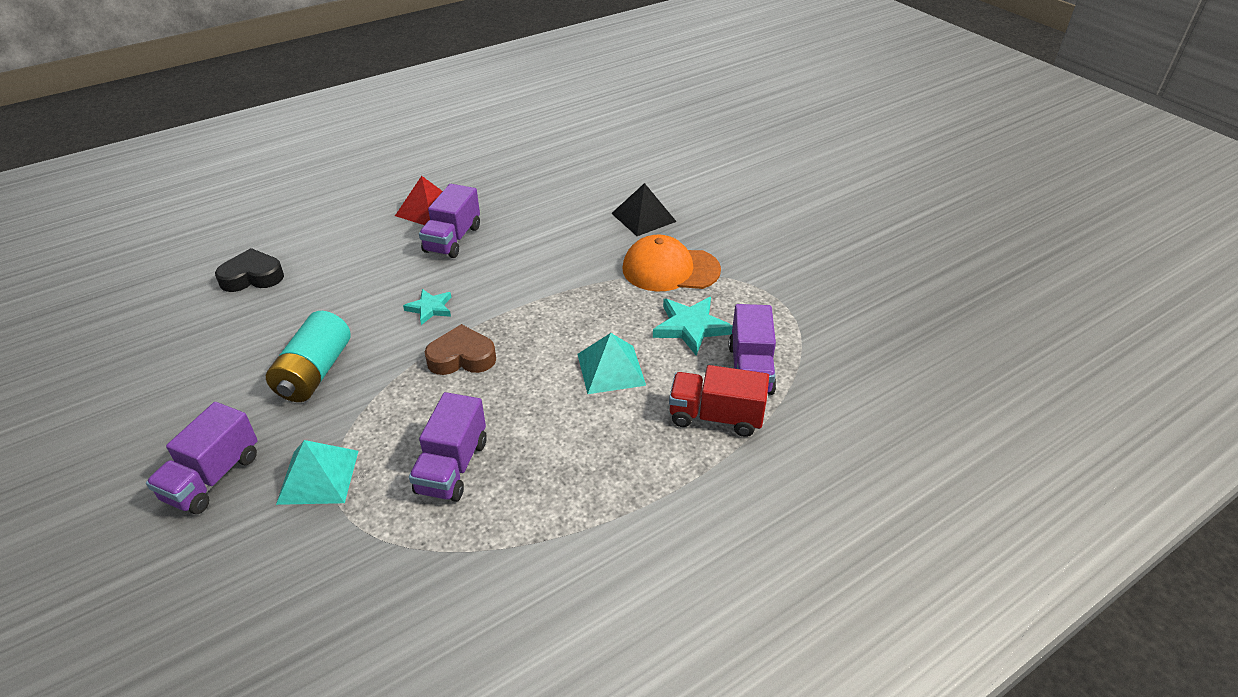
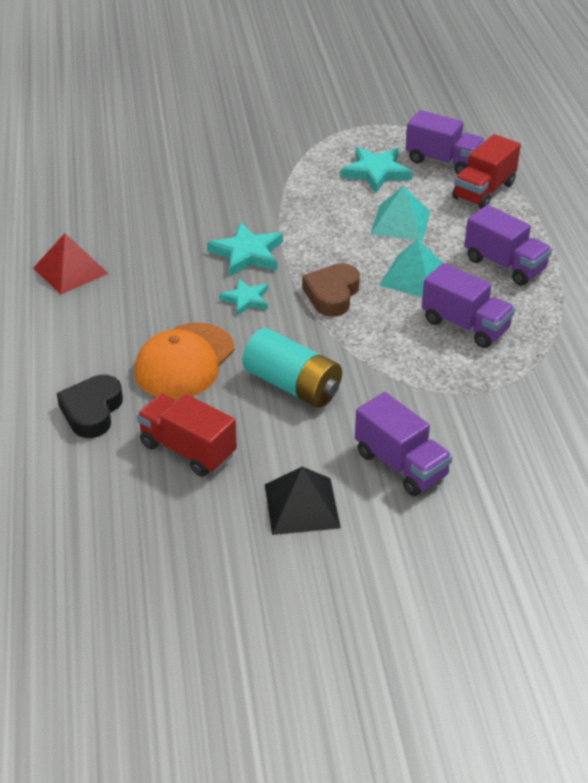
camera: 65 degrees left, 0 degrees up
(213, 339) = (188, 450): none -> red truck
(318, 477) = (436, 400): turquoise pyramid -> turquoise pyramid (414, 276)
(453, 239) = (141, 265): purple truck -> purple truck (505, 265)
(499, 288) = (247, 254): none -> turquoise star
(643, 217) = (204, 151): black pyramid -> black pyramid (301, 506)
(670, 269) = (293, 160): orange cap -> orange cap (184, 361)

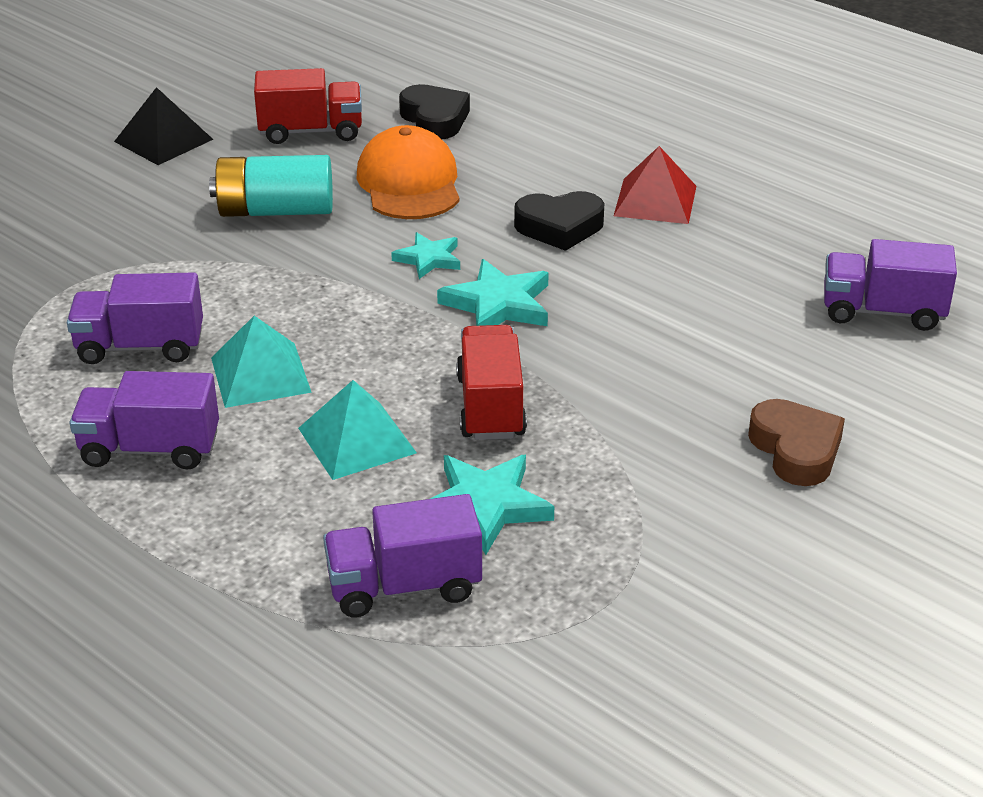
camera: 140 degrees right, 5 degrees down
(147, 282) = (559, 227): none -> black heart
(332, 294) = (338, 307): brown heart -> brown heart (796, 450)
(401, 465) = (99, 199): purple truck -> purple truck (882, 312)
(484, 191) = (283, 560): red truck -> red truck (490, 406)

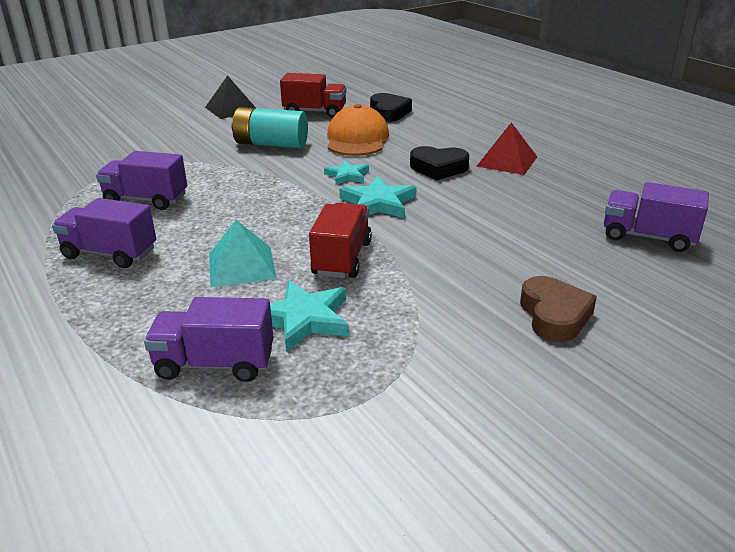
camera: 15 degrees right, 5 degrees down
(260, 374) = (206, 222): turquoise pyramid -> none

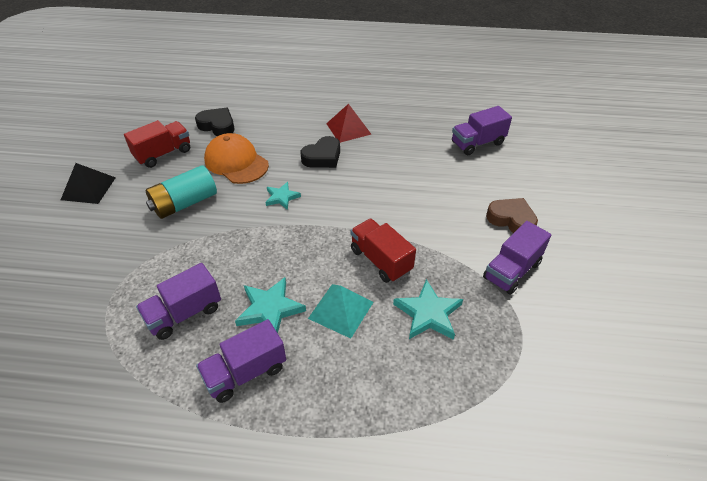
camera: 50 degrees left, 15 degrees up
(215, 364) = (437, 378): purple truck -> purple truck (512, 270)
(378, 203) = (334, 206): turquoise star -> turquoise star (270, 309)

